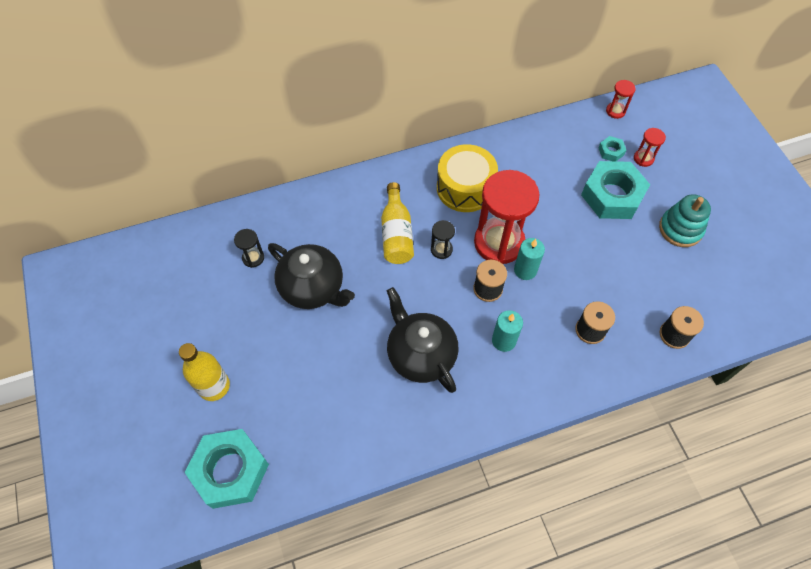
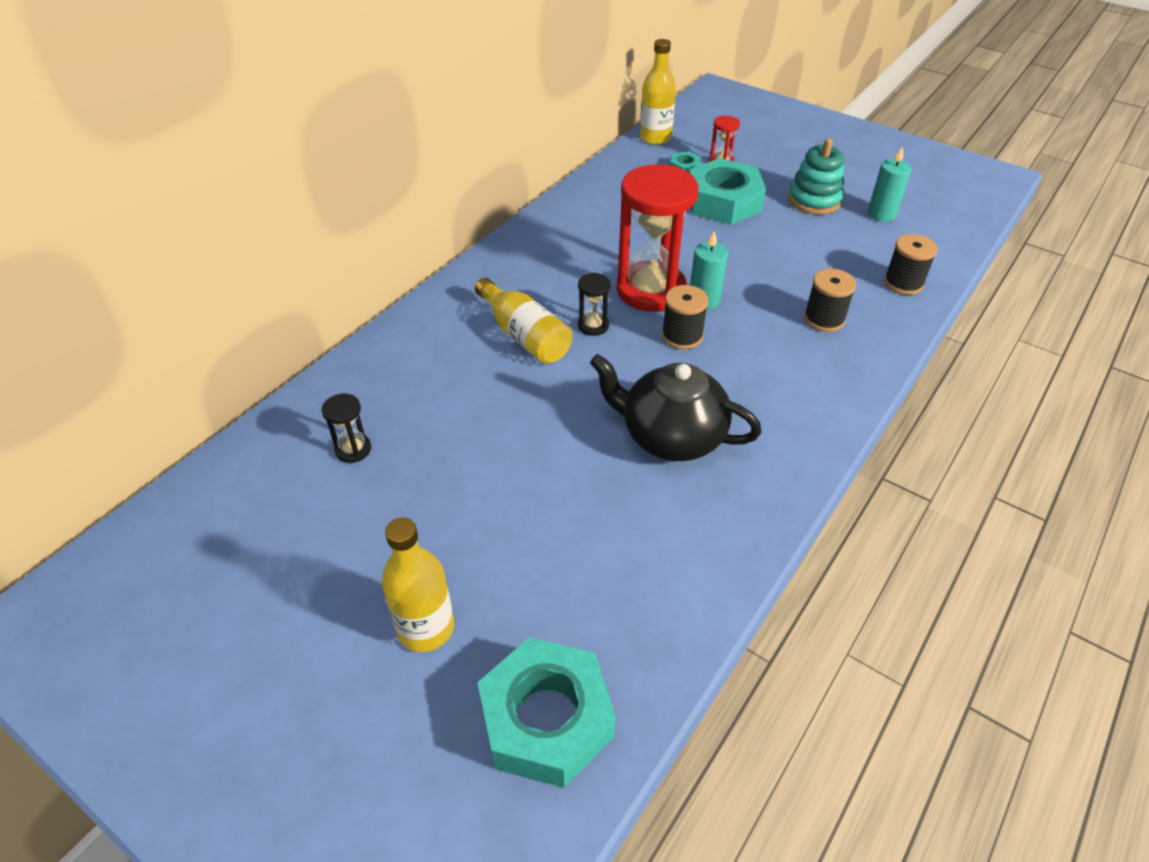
camera: 35 degrees left, 15 degrees down
(313, 288) = (469, 440): black teapot -> none
(465, 188) = (564, 260): yellow drum -> none
(503, 340) = (748, 374): turquoise candle -> turquoise candle (881, 214)
(615, 111) = (655, 137): red hourglass -> yellow bottle

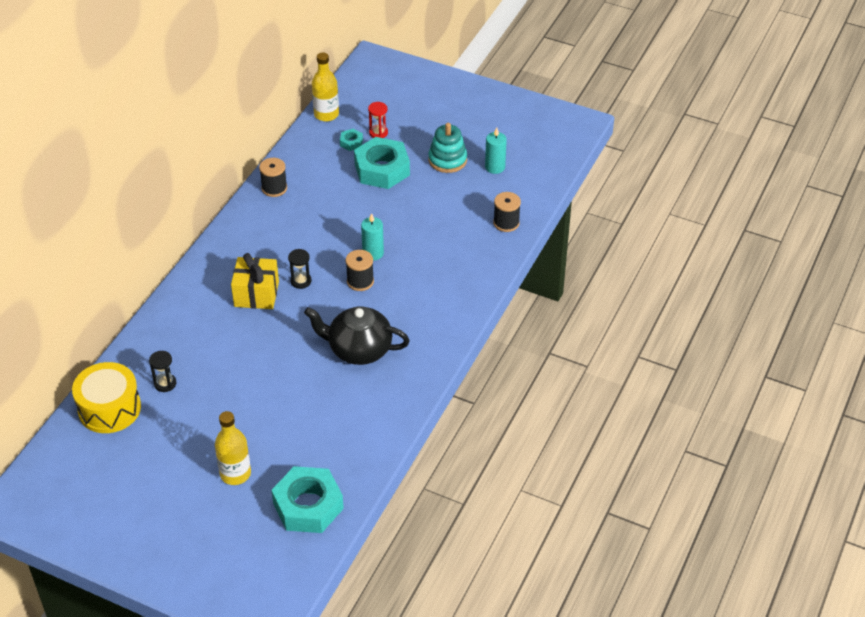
camera: 10 degrees left, 0 degrees up
(253, 477) = (109, 408): none -> yellow drum
(524, 335) = (256, 294): yellow bottle -> yellow gift
(651, 290) = (336, 249): red hourglass -> none
(824, 319) = (452, 257): black spool -> black spool (274, 188)

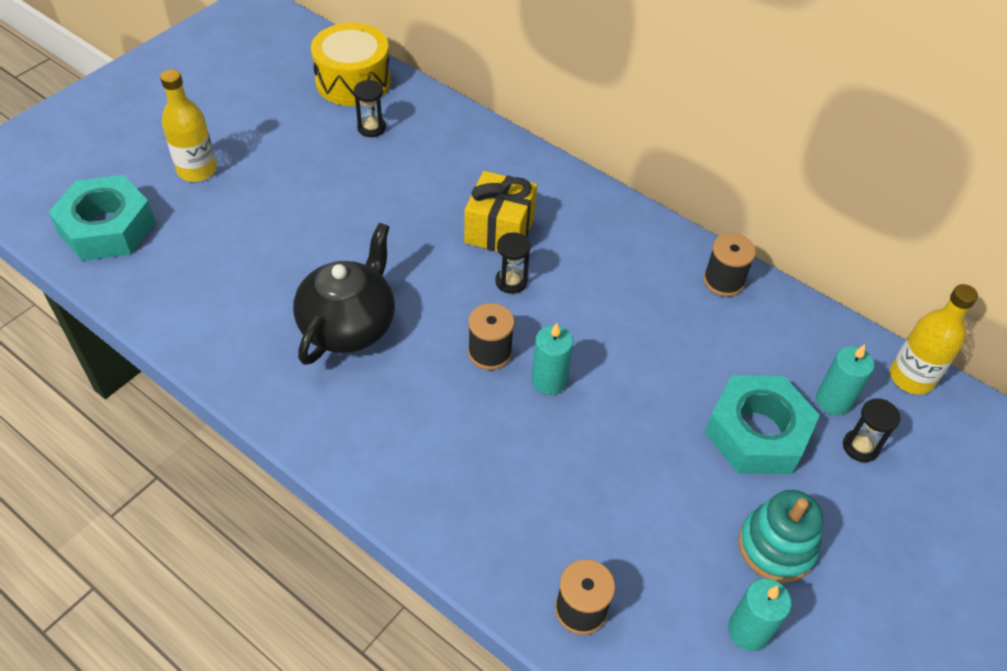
camera: 100 degrees right, 5 degrees up
(351, 142) = (833, 400): turquoise nut -> turquoise candle
(378, 133) = (860, 447): red hourglass -> black hourglass

